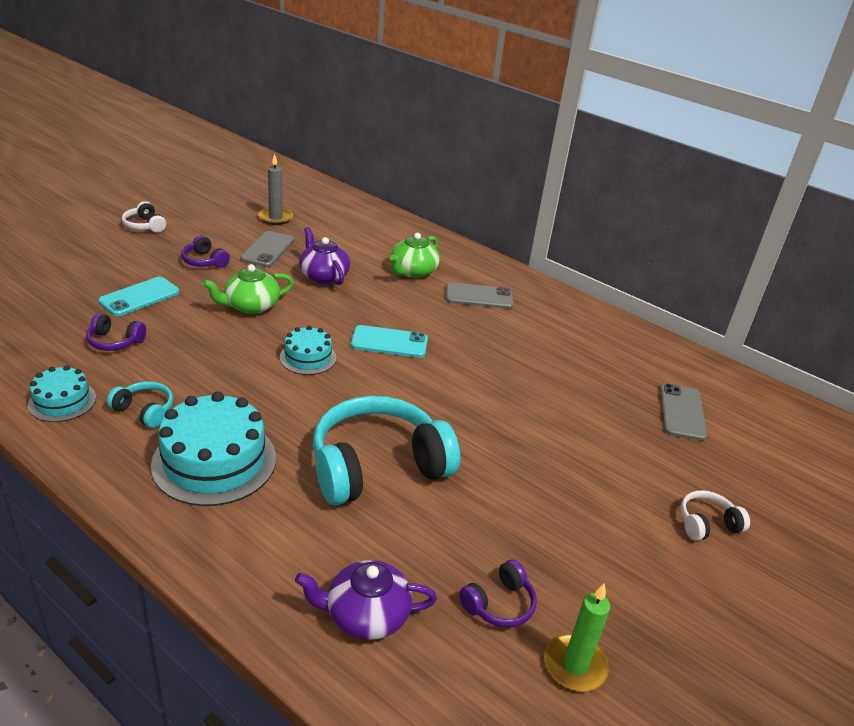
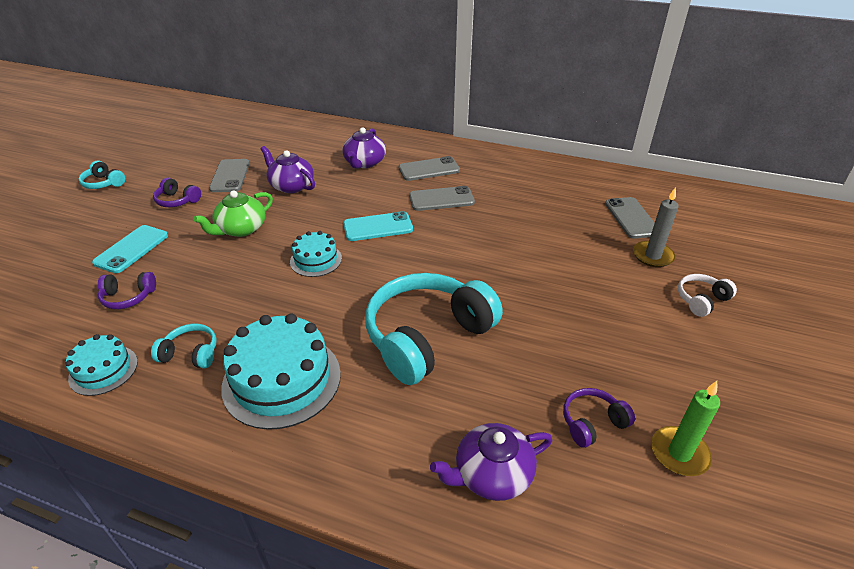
camera: 15 degrees left, 5 degrees up
(144, 225) = (103, 183): white headphones -> turquoise headphones
(275, 218) = (222, 147): grey candle -> grey candle (652, 256)
(413, 271) = (364, 163): green teapot -> purple teapot
(474, 332) = (441, 199): none -> grey phone
(499, 604) = (592, 423): purple headphones -> purple headphones turned 150 degrees counterclockwise

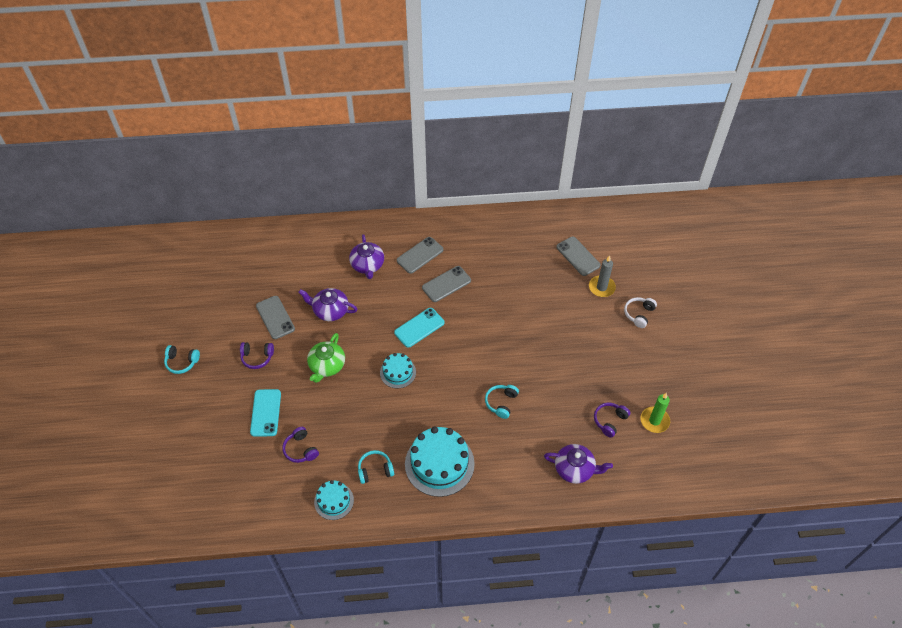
camera: 25 degrees left, 15 degrees up
(128, 297) = (301, 449): purple headphones -> purple headphones turned 90 degrees clockwise
(427, 337) = (501, 403): turquoise headphones -> turquoise headphones, size x0.44
(491, 474) = (575, 469): purple teapot -> purple teapot turned 120 degrees counterclockwise

